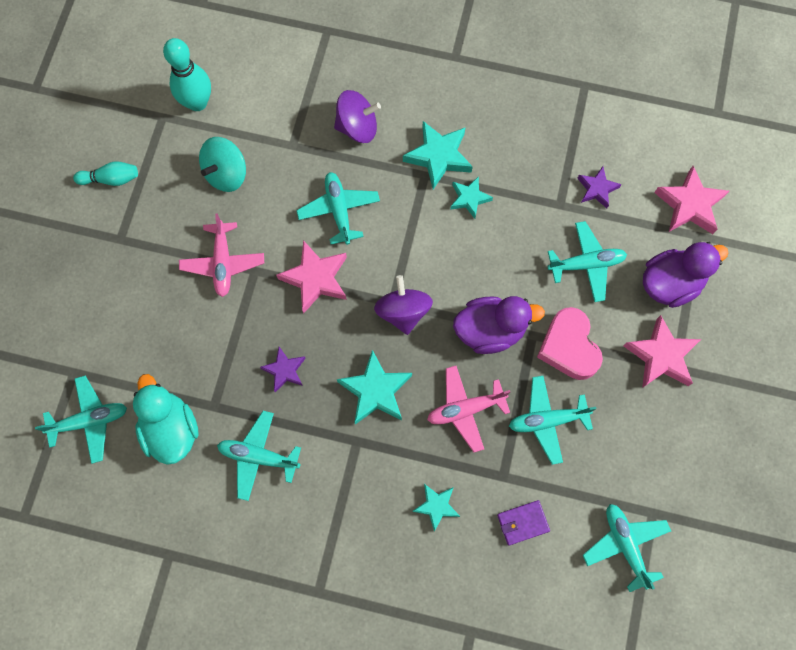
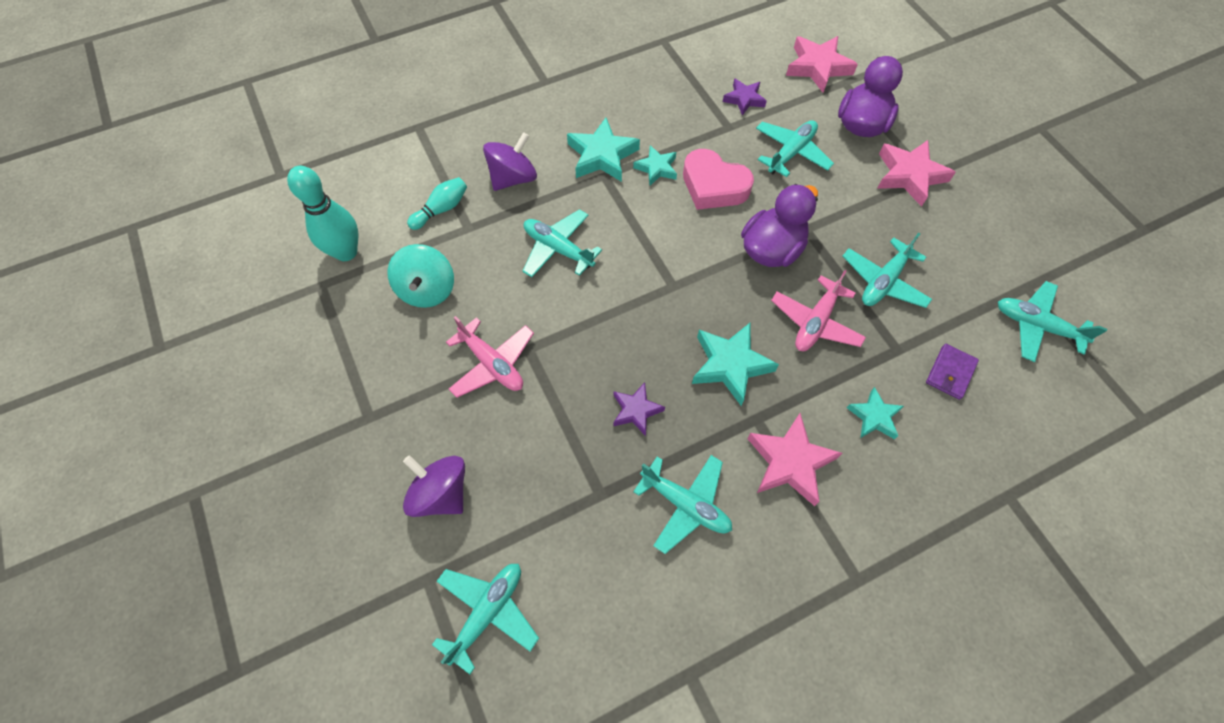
camera: 40 degrees left, 10 degrees down
(111, 179) = (312, 371): turquoise bowling pin -> turquoise bowling pin (441, 209)
(171, 429) = (579, 550): turquoise duck -> none
(259, 456) = (685, 504): turquoise plane -> turquoise plane turned 120 degrees counterclockwise
(315, 278) = (590, 315): pink star -> pink star (790, 462)
(403, 312) = (689, 286): purple spinning top -> purple spinning top (441, 493)
(568, 347) = (841, 217): pink heart -> pink heart (713, 186)

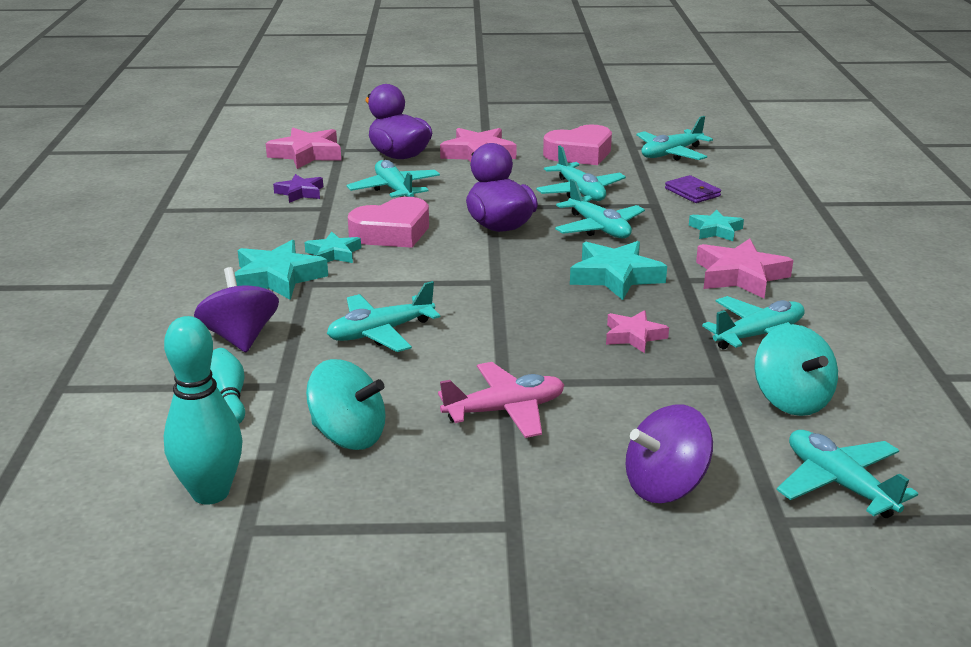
camera: 65 degrees left, 35 degrees down
(591, 553) = (791, 400): none -> turquoise spinning top
(636, 410) = (633, 336): purple star -> pink star
(815, 322) = (599, 228): pink plane -> turquoise plane
(973, 250) = (579, 153): none -> pink heart

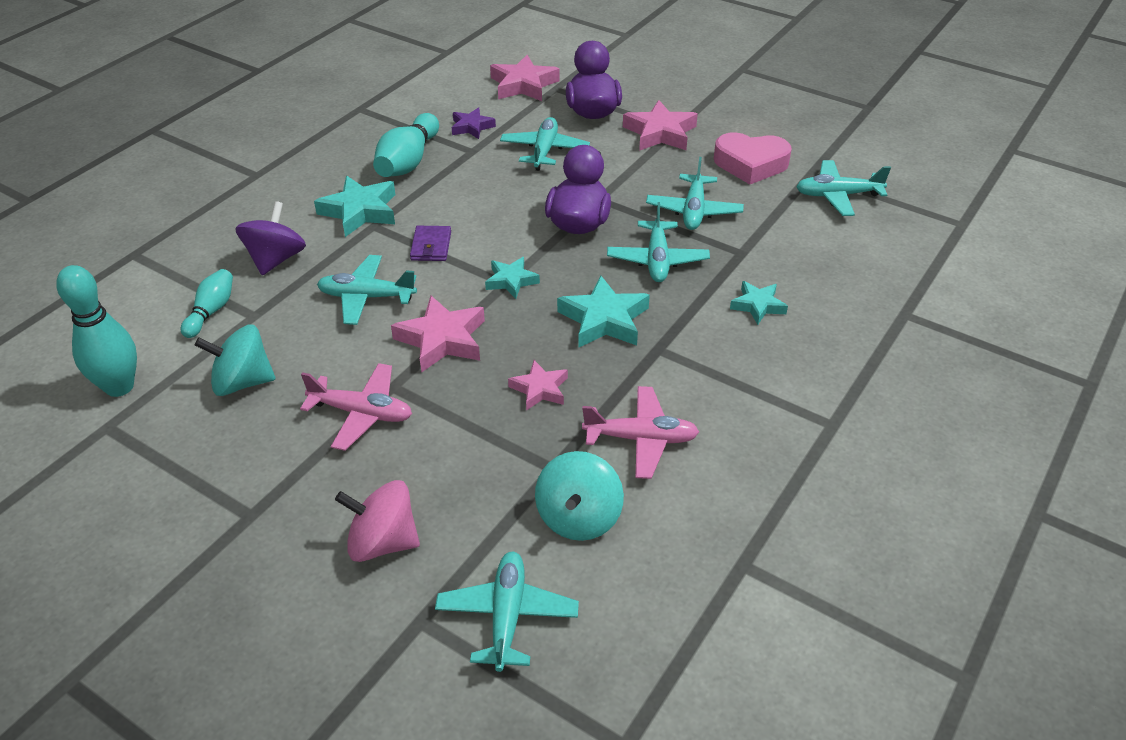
camera: 35 degrees right, 15 degrees up
(273, 231) = (408, 161): none -> turquoise bowling pin
(333, 254) = (423, 203): turquoise star -> turquoise star (511, 281)
(348, 436) = (242, 382): turquoise spinning top -> turquoise spinning top turned 120 degrees clockwise
(392, 232) = (489, 197): pink heart -> none
(665, 486) = (382, 542): purple spinning top -> pink spinning top
(692, 192) = (796, 251): purple wallet -> purple wallet (431, 246)
(740, 276) = (711, 367): pink star -> pink star (442, 339)
(759, 335) = (641, 439): turquoise plane -> pink plane

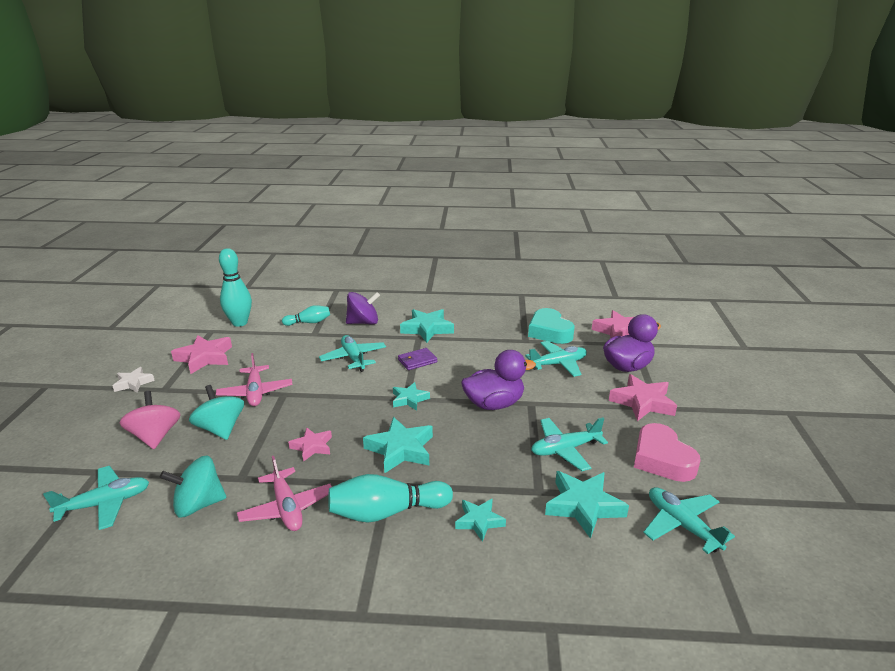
camera: 60 degrees right, 15 degrees down
(190, 552) = (133, 383): none -> white star
(242, 382) = (260, 350): turquoise spinning top -> turquoise spinning top (221, 429)
(408, 161) = (489, 325): turquoise bowling pin -> turquoise bowling pin (387, 512)
(442, 339) = (334, 395): pink star -> pink star (205, 358)
(472, 127) = (549, 332): purple star -> turquoise heart
(657, 260) = (487, 451): turquoise plane -> none
(780, 235) = (583, 506): none -> turquoise star

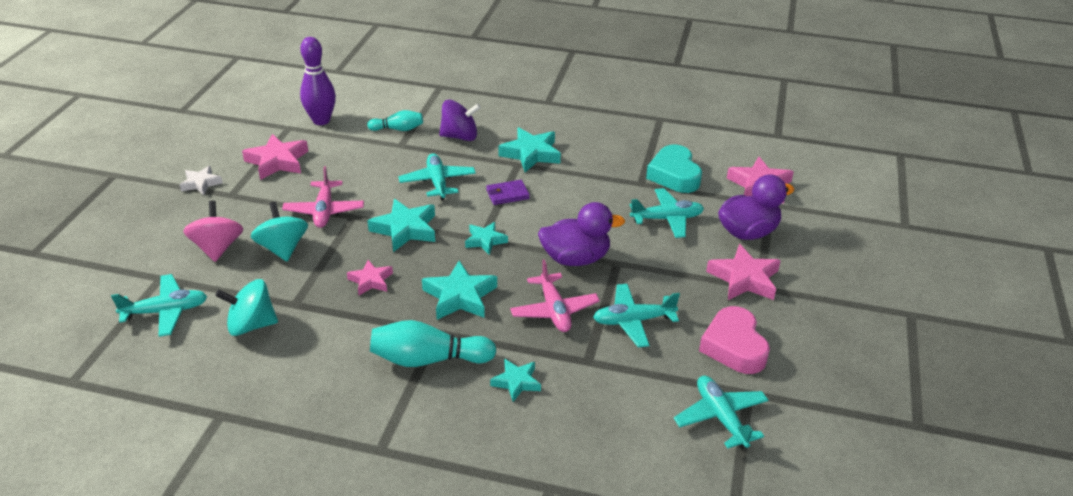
camera: 10 degrees right, 10 degrees up
(240, 323) = (321, 120): turquoise bowling pin -> purple bowling pin
(287, 508) = (333, 341): pink plane -> pink plane (554, 310)
(583, 506) = (627, 383): turquoise star -> turquoise star (405, 229)

